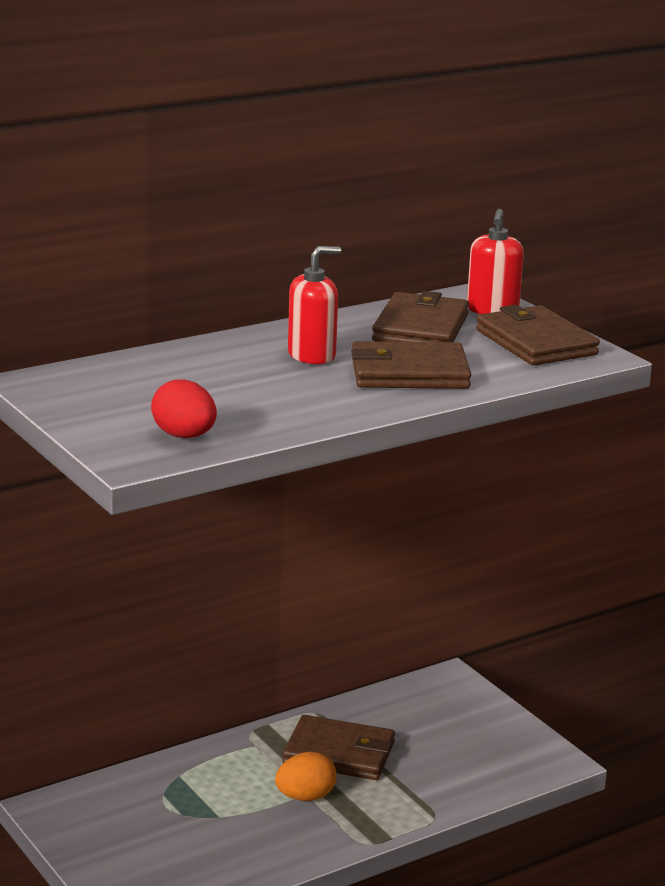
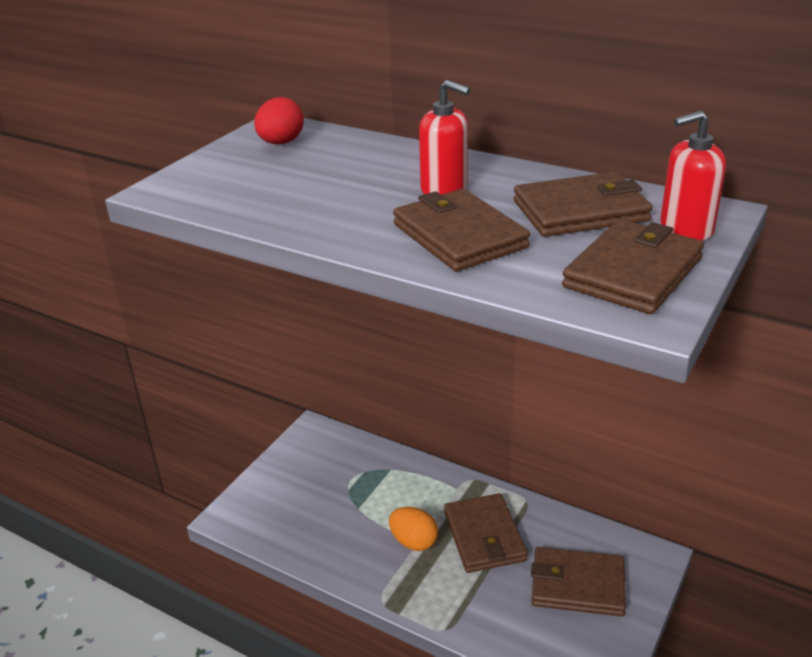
camera: 65 degrees right, 10 degrees up
(184, 436) = (218, 193): red egg -> red egg (281, 143)
(446, 728) = (577, 585): none -> brown wallet

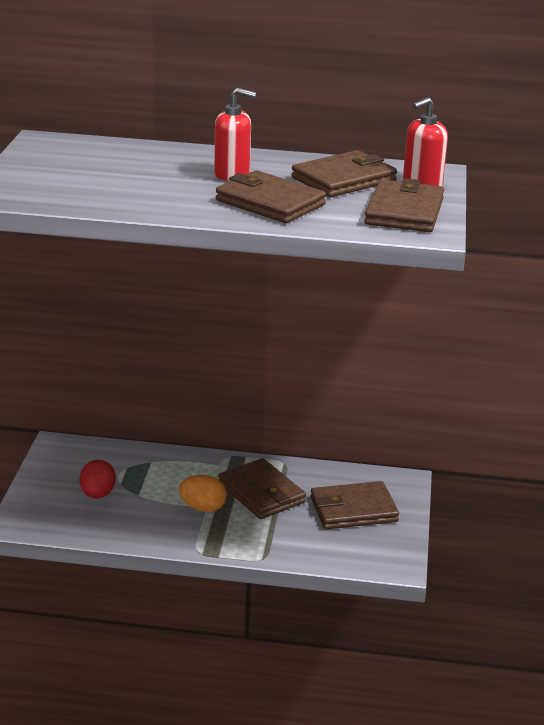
camera: 25 degrees left, 5 degrees down
(281, 143) = (63, 153): red egg -> red egg (97, 494)

